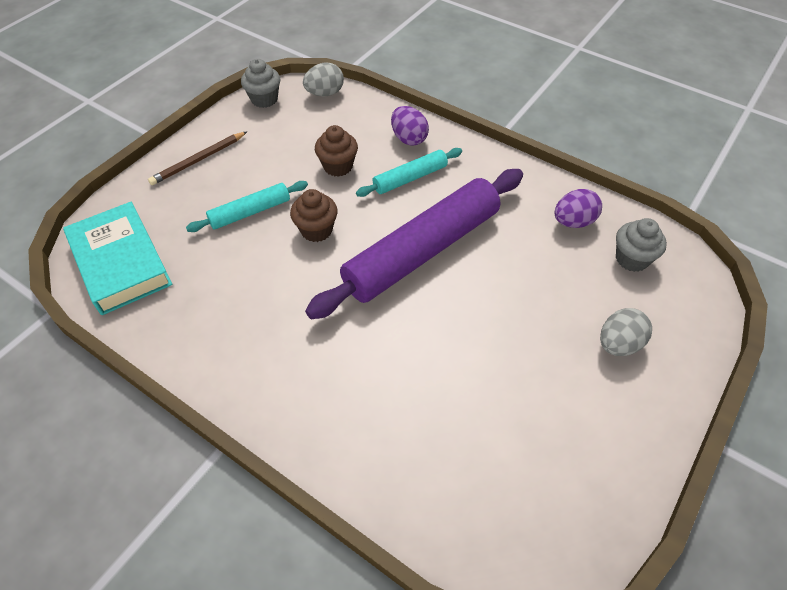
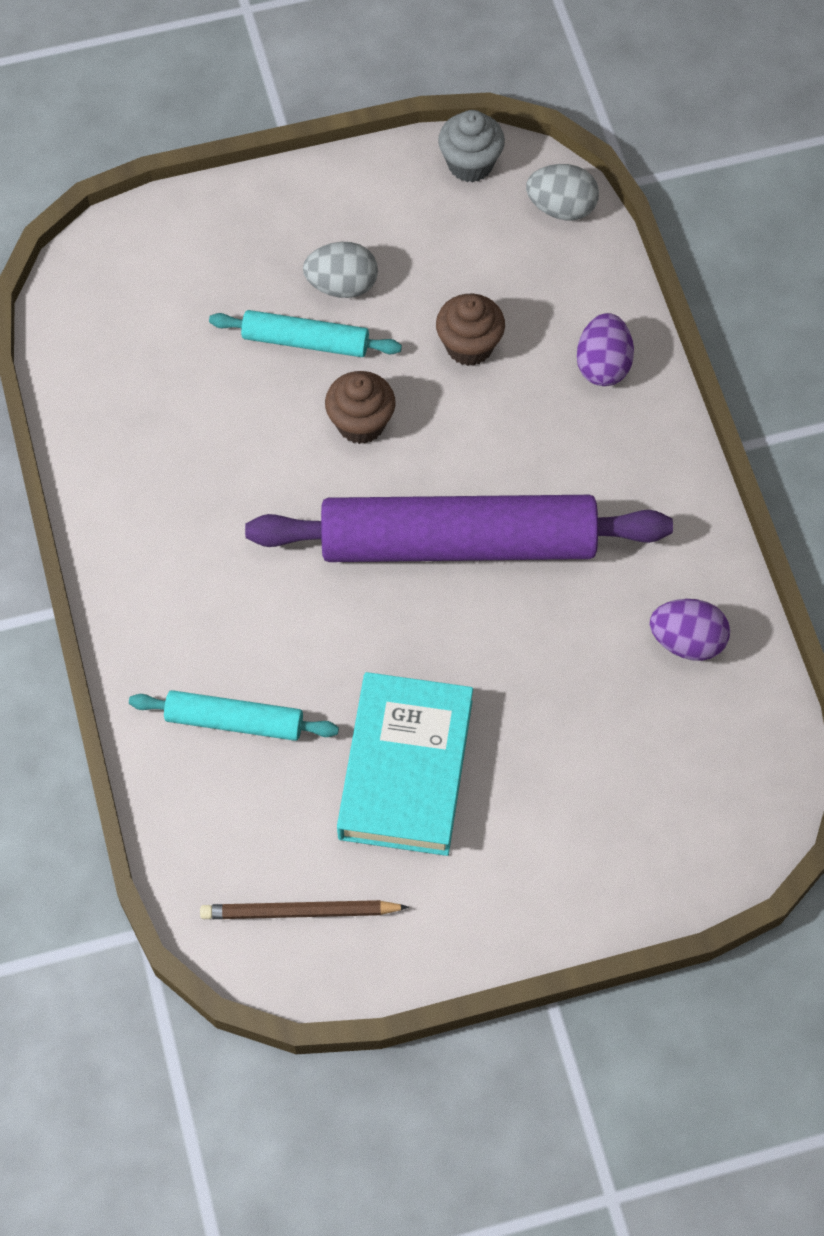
camera: 40 degrees right, 10 degrees up
(121, 263) = (112, 312): turquoise book -> turquoise book (406, 769)
(199, 160) = (306, 215): brown pencil -> brown pencil (300, 912)
(410, 178) = (544, 429): turquoise rolling pin -> turquoise rolling pin (234, 721)
(618, 344) = (563, 822): grey egg -> grey egg (342, 285)
(632, 259) = (702, 742): grey cupcake -> none

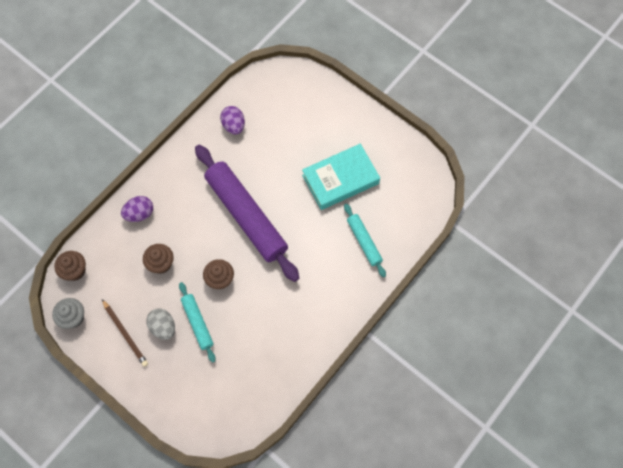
camera: 125 degrees left, 5 degrees up
(300, 912) = (410, 179): brown pencil -> brown pencil (125, 333)
(561, 208) = (75, 271): grey egg -> brown cupcake

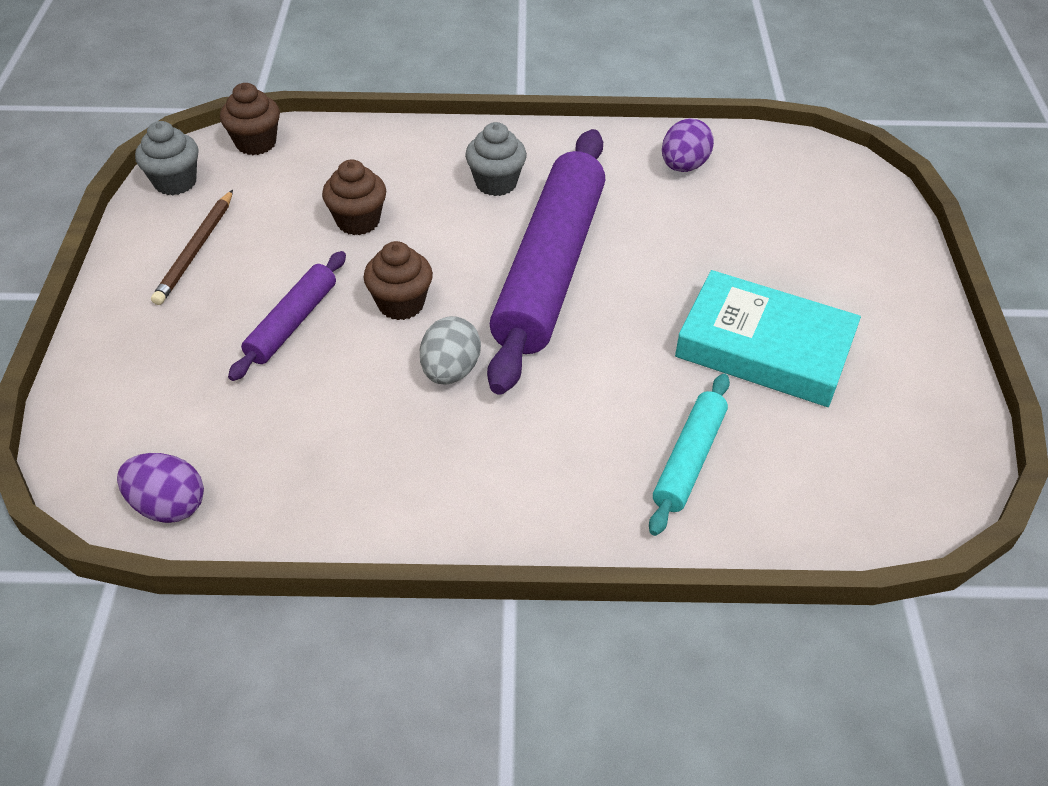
camera: 50 degrees right, 20 degrees down
(140, 214) = (418, 154): purple egg -> purple egg (168, 505)
(163, 327) = (247, 286): grey egg -> grey egg (450, 371)
(183, 198) = (496, 183): none -> grey cupcake
(198, 323) = (292, 323): turquoise rolling pin -> purple rolling pin

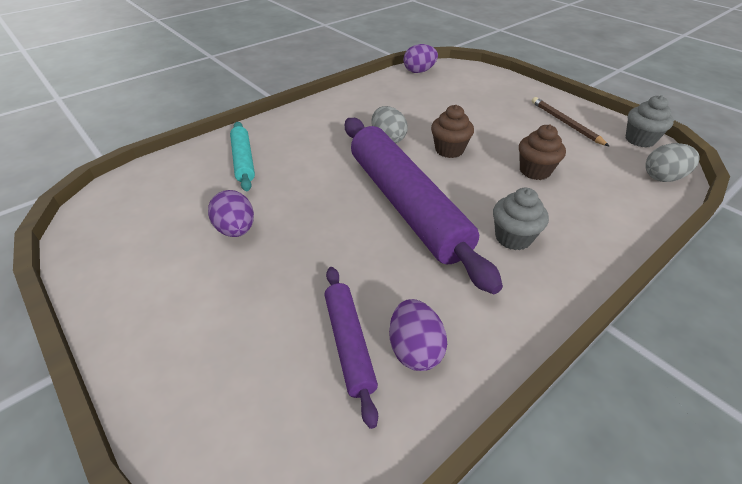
camera: 140 degrees right, 5 degrees down
(256, 143) = (663, 177): brown cupcake -> grey egg
(292, 323) = (477, 122): purple rolling pin -> purple rolling pin (349, 344)
(764, 347) = (236, 230): turquoise book -> purple egg

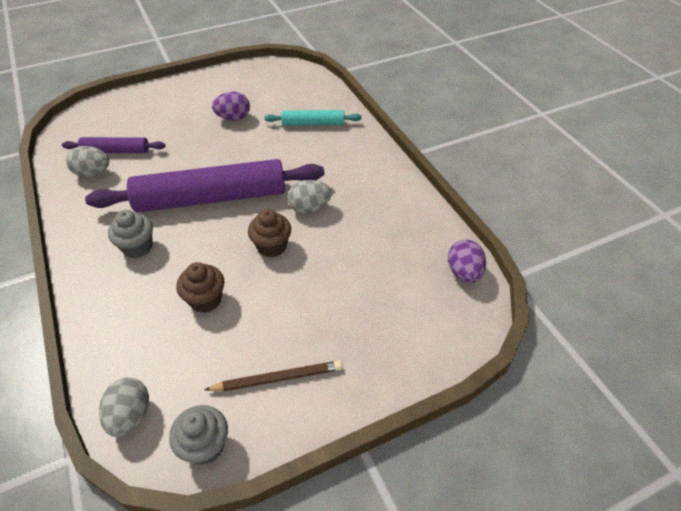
camera: 105 degrees right, 5 degrees up
(415, 349) = (93, 173): purple egg -> grey egg

